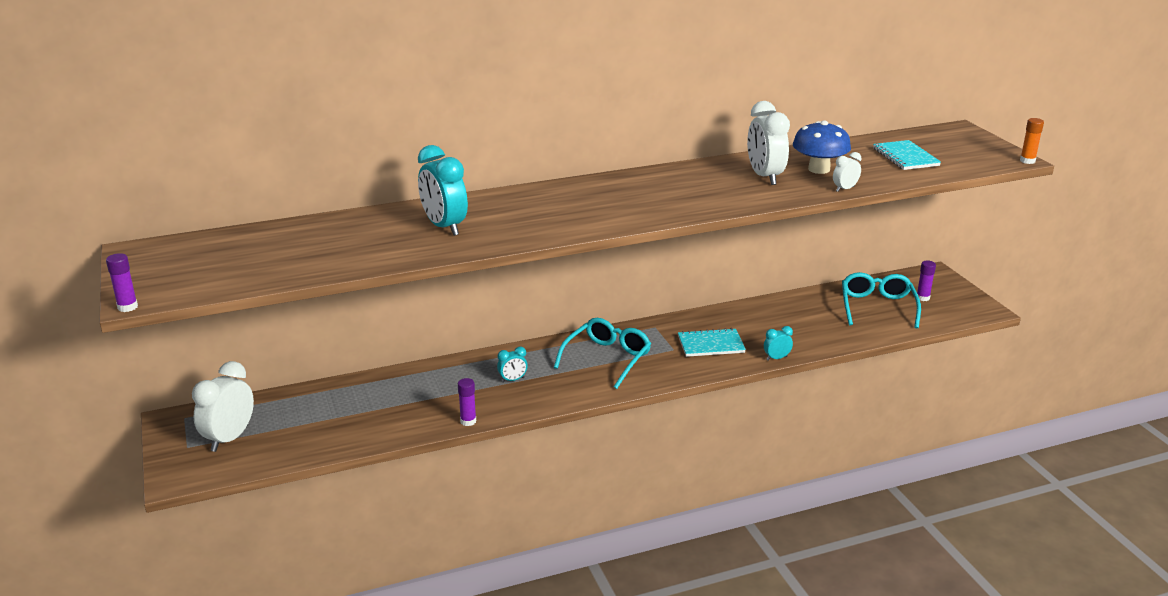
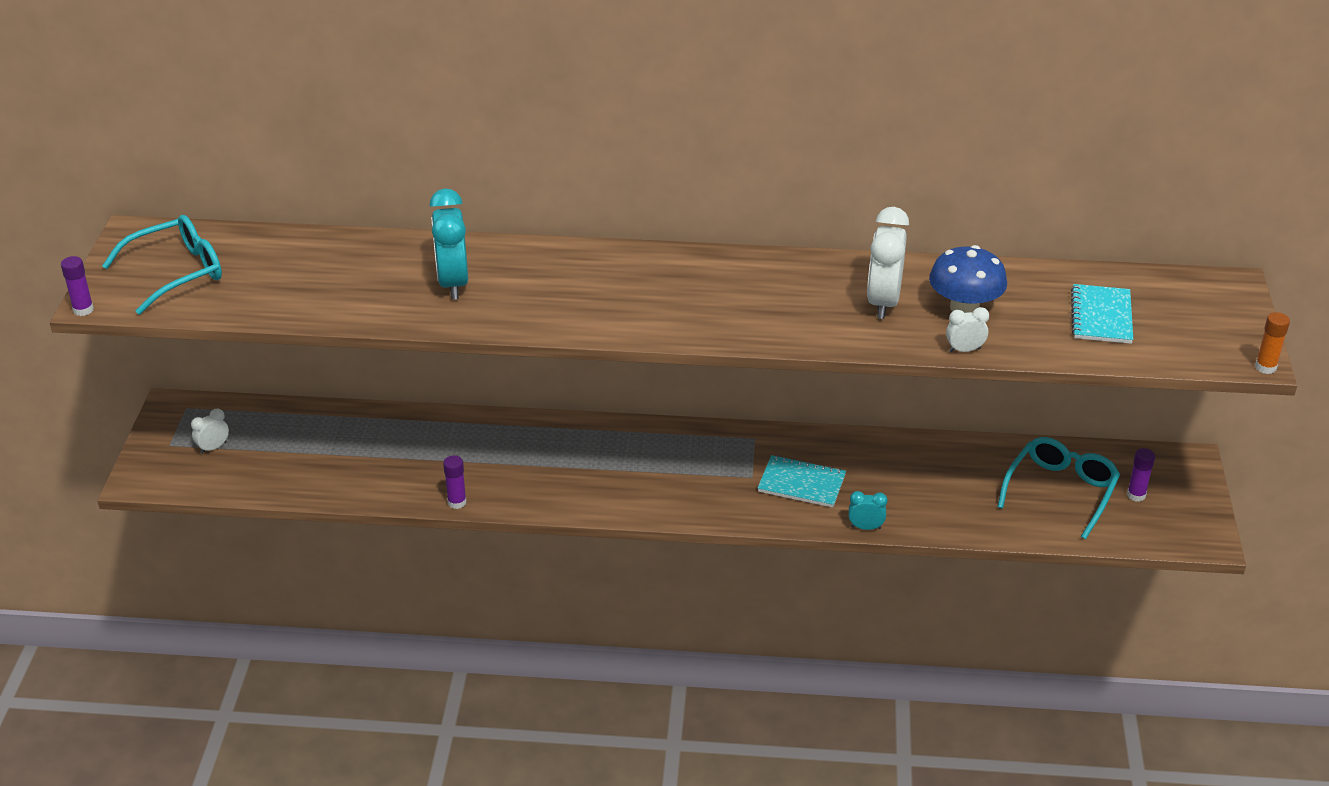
camera: 25 degrees right, 10 degrees up
(229, 438) = (213, 448): white clock -> white clock, size x0.50
(512, 380) = (540, 463): turquoise clock -> none
(607, 358) = (665, 466): turquoise glasses -> turquoise glasses (177, 272)

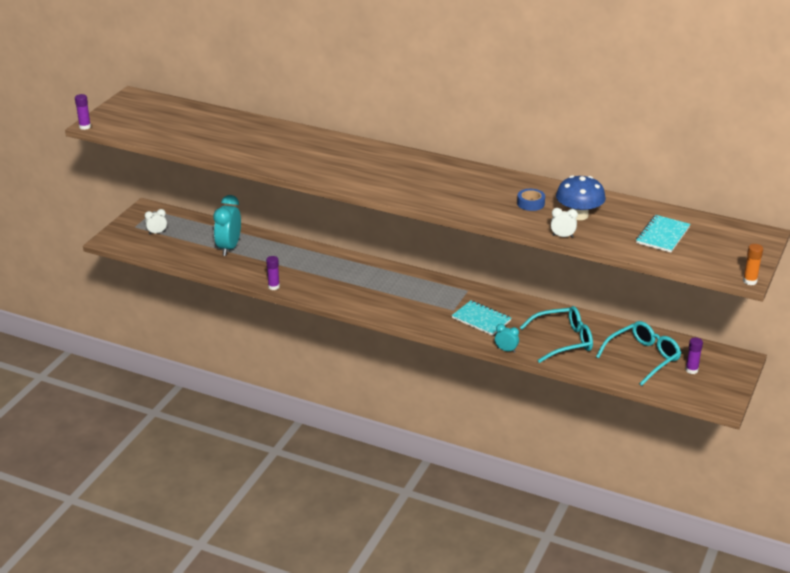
camera: 20 degrees right, 5 degrees down
(177, 272) = (143, 118): turquoise glasses -> turquoise glasses (563, 341)
(453, 283) = (287, 149): turquoise clock -> turquoise clock (229, 248)
(883, 302) = (530, 203): white clock -> blue tape

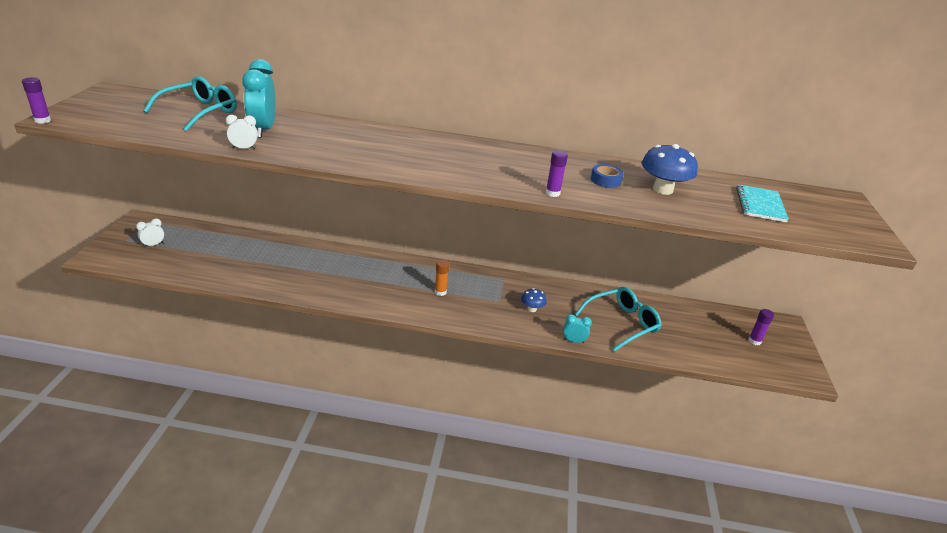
camera: 20 degrees left, 0 degrees up
(229, 248) = (240, 255): turquoise clock -> turquoise clock (263, 130)
(274, 287) = (300, 294): purple glue stick -> purple glue stick (552, 193)
(481, 319) = (532, 309): turquoise notebook -> blue mushroom
(562, 236) = (665, 212): white clock -> white clock (244, 148)
(643, 357) = (704, 333): turquoise glasses -> turquoise glasses (200, 112)
(749, 281) = (889, 247): orange glue stick -> orange glue stick (440, 292)

